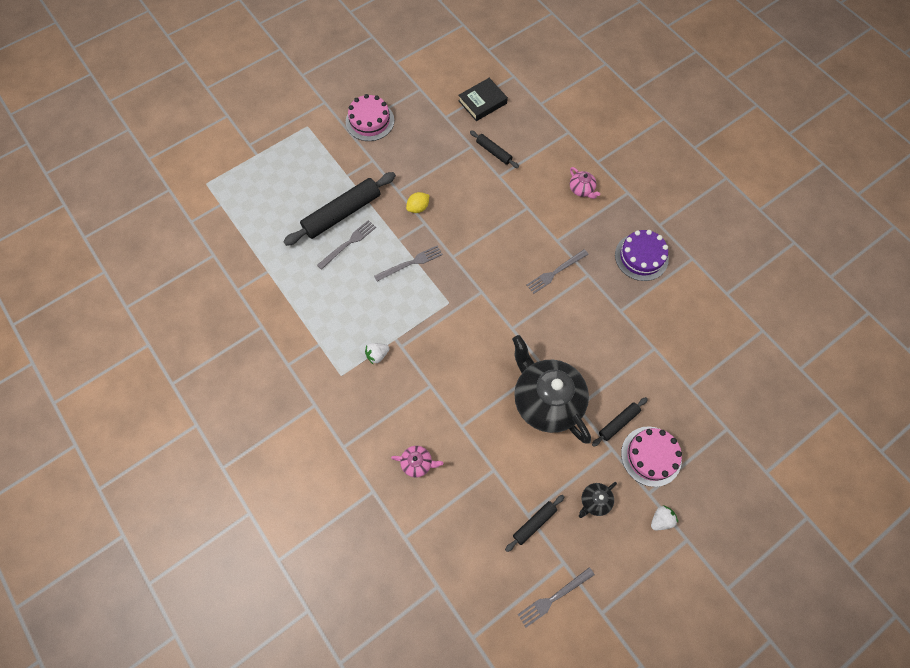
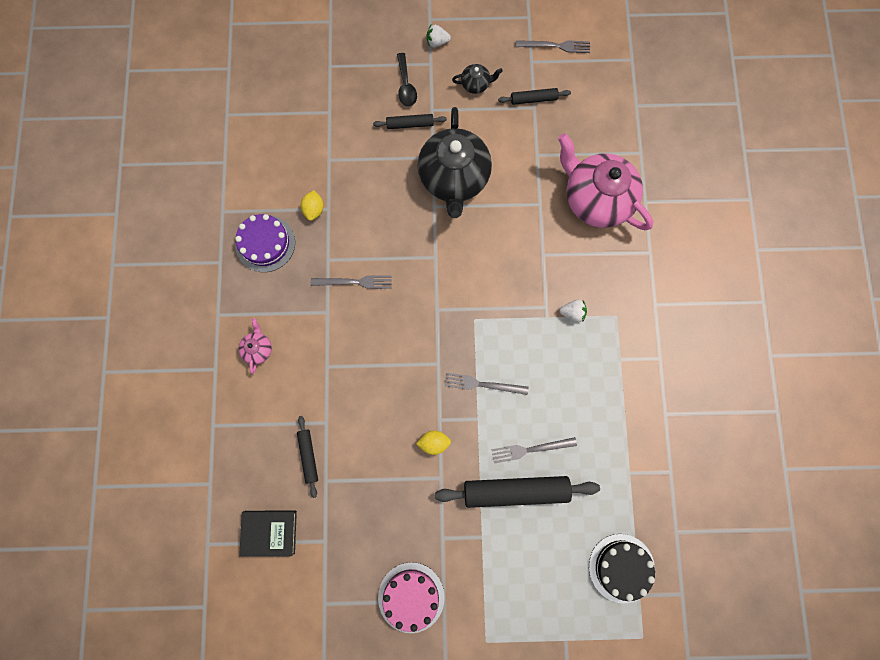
camera: 145 degrees left, 10 degrees up
(241, 212) = (621, 568): none -> black cake
(417, 463) = (595, 199): pink teapot -> pink teapot, size x2.38
(630, 303) = (314, 210): none -> yellow lemon
(651, 456) = (406, 86): pink cake -> black spoon

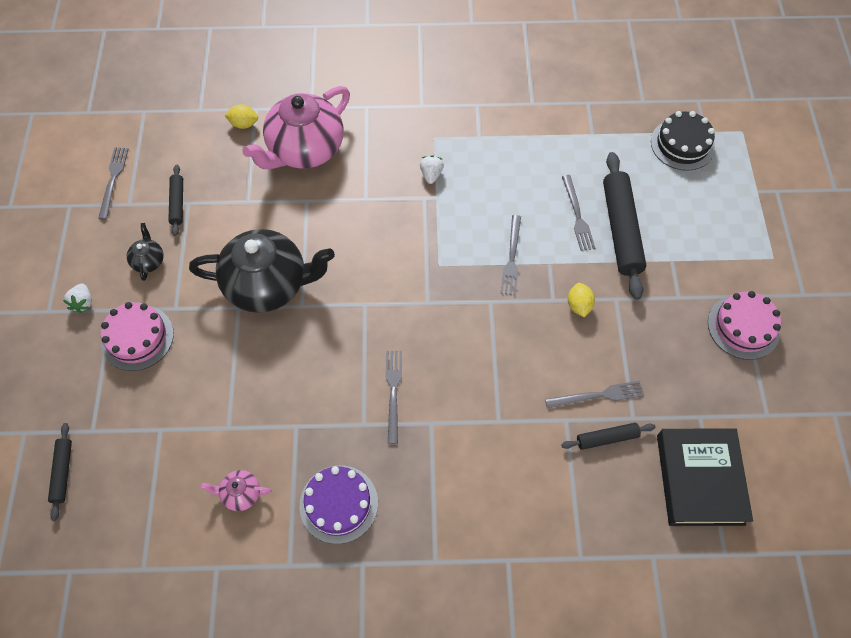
camera: 90 degrees left, 15 degrees down
(258, 349) = (479, 505): pink teapot -> pink teapot (240, 494)
(270, 532) = (699, 479): black book -> black book, size x1.50
(314, 210) = (296, 443): yellow lemon -> yellow lemon (244, 124)
(347, 452) = (598, 395): none -> grey fork
(406, 86) = (137, 337): black spoon -> pink cake
(410, 124) = (191, 332): black rolling pin -> black rolling pin (63, 472)

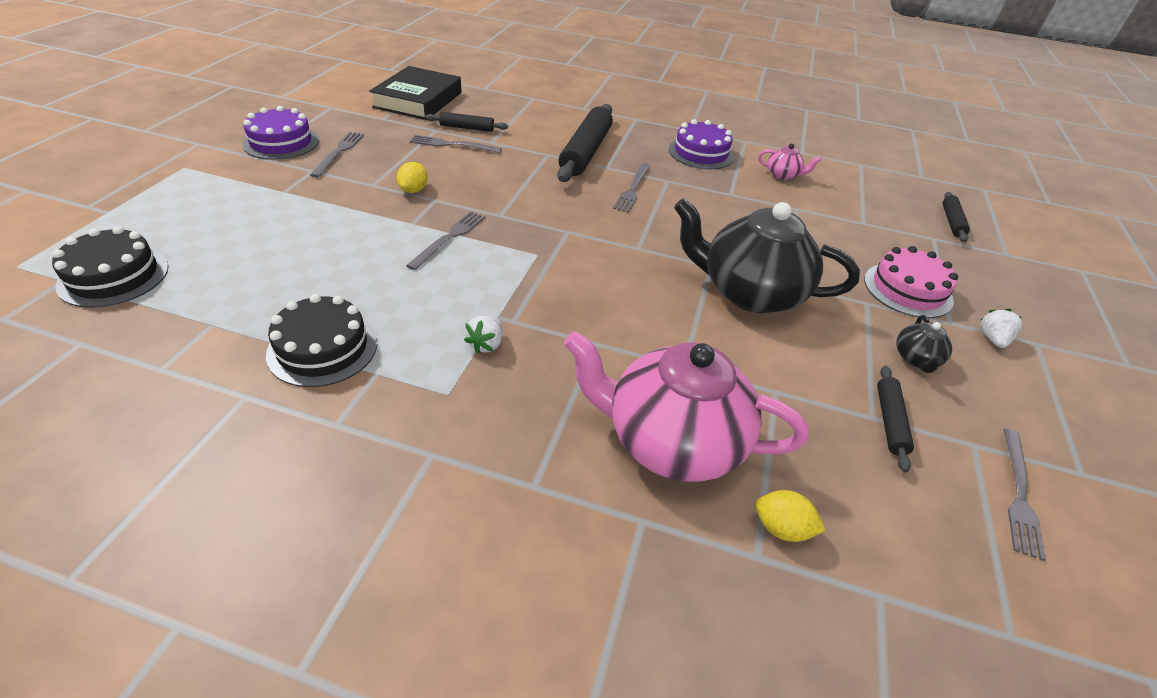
camera: 165 degrees left, 20 degrees down
(305, 150) = (671, 441): pink teapot -> pink teapot turned 135 degrees counterclockwise
(519, 140) = (323, 348): none -> black cake
(577, 215) = (337, 250): grey fork -> grey fork (338, 152)
(621, 230) = (304, 225): black rolling pin -> black rolling pin (586, 152)
(743, 327) = (281, 142): pink cake -> purple cake

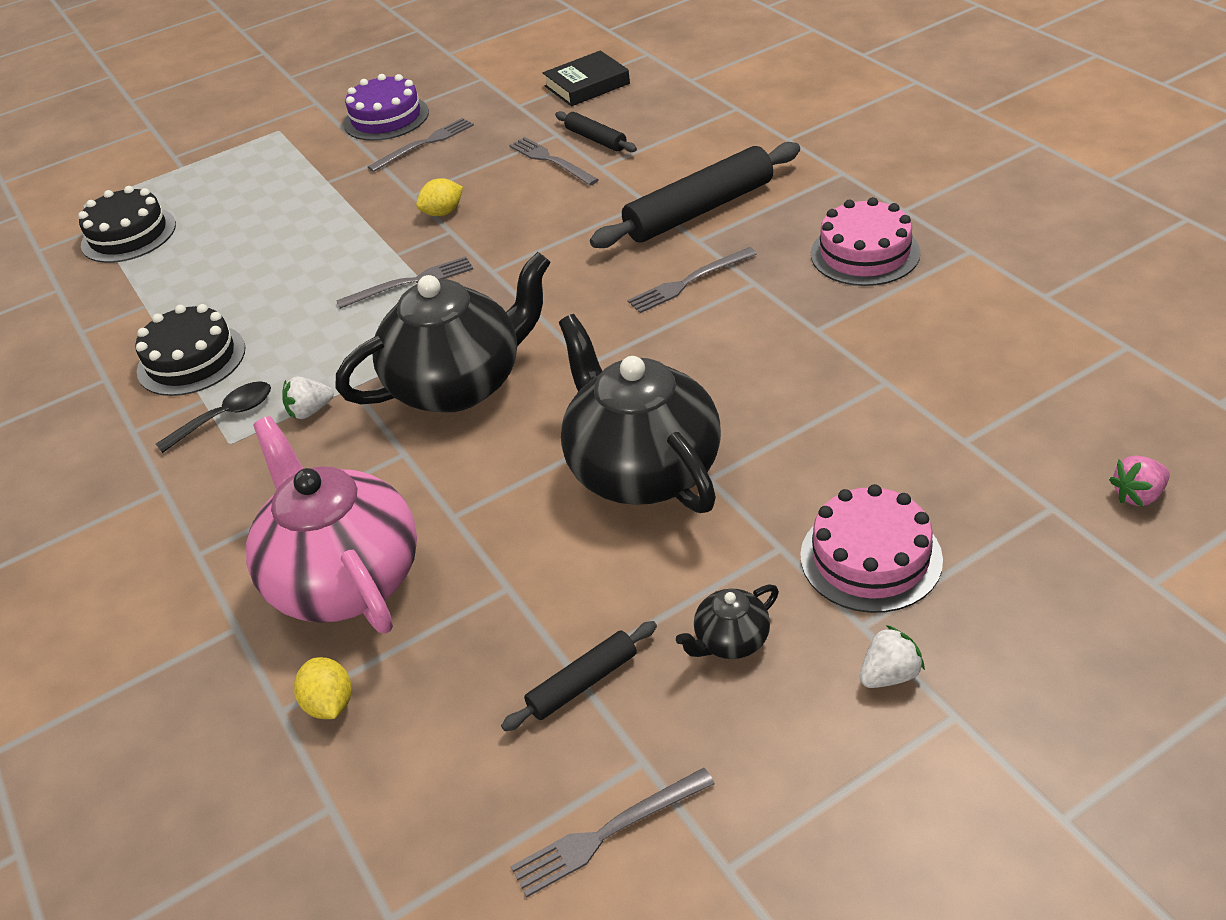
camera: 50 degrees right, 0 degrees up
(416, 376) = (226, 416): none -> black spoon
(418, 100) = (587, 85): black book -> black book, size x0.66
(574, 287) = (459, 384): none -> black teapot
(701, 153) = (865, 253): purple cake -> pink cake
(783, 175) = (947, 325): pink teapot -> none
(952, 222) = (1138, 495): black rolling pin -> pink strawberry

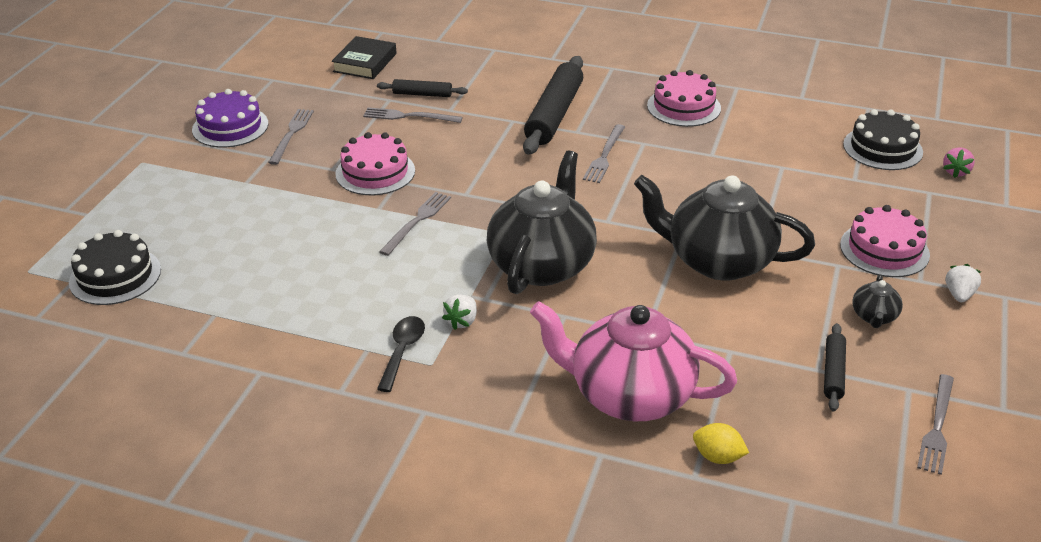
camera: 45 degrees left, 5 degrees down
(191, 359) = (316, 331): black cake -> black cake (882, 148)
(443, 212) = (375, 172): yellow lemon -> pink cake

